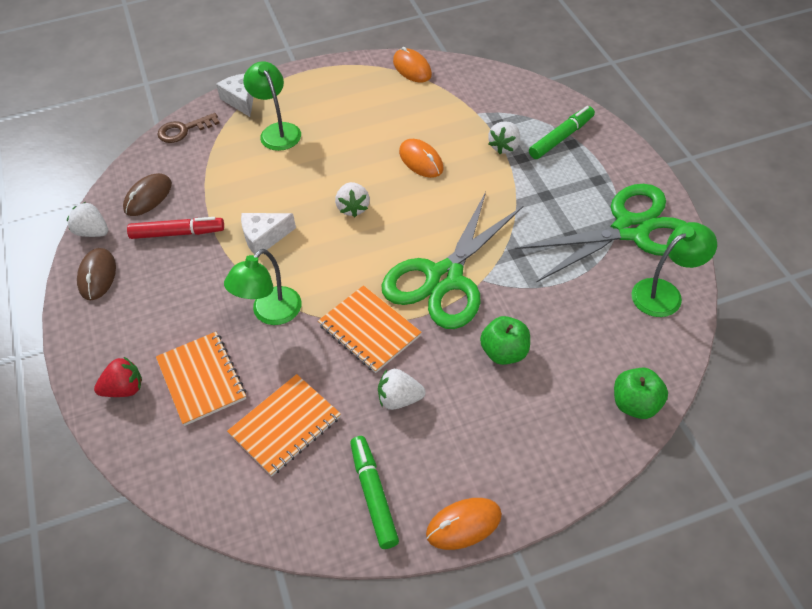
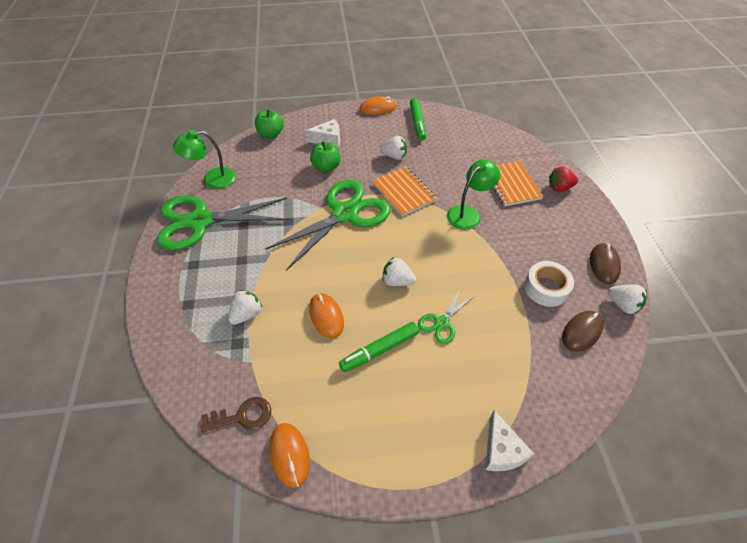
camera: 170 degrees left, 0 degrees up
(177, 233) = (546, 288): red marker -> white tape
(183, 130) = (563, 415): brown key -> brown key (242, 416)
(264, 238) = (472, 269): white cheese -> white cheese (328, 139)
(277, 131) = (459, 387): green lamp -> none
(285, 426) = (460, 155): orange notebook -> none
(298, 177) = (441, 322): none -> green scissors
(353, 208) = (397, 281): white strawberry -> white strawberry turned 75 degrees counterclockwise
(561, 138) = (192, 312): green marker -> green marker (379, 350)

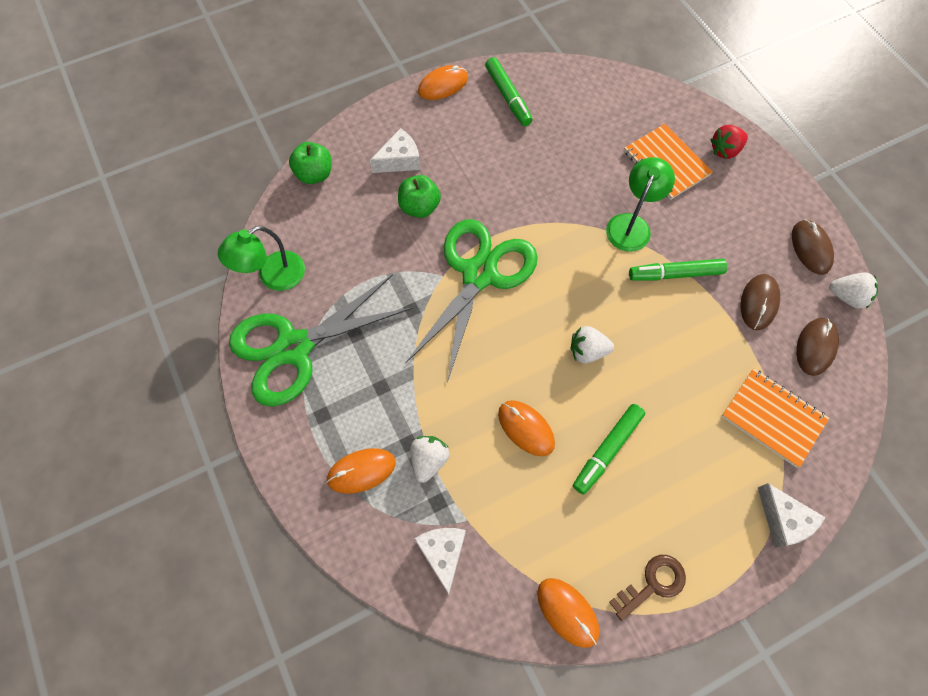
camera: 20 degrees left, 15 degrees up
(197, 306) = (361, 471): none -> orange mouse
(221, 378) = (442, 553): none -> white cheese
(242, 416) = (492, 589): brown key -> brown key (653, 584)
(394, 156) = (501, 162): white strawberry -> none
(404, 192) = (539, 217): orange notebook -> orange notebook (773, 418)
(441, 322) = (661, 389): green scissors -> none
(487, 252) = (675, 274): none -> green marker
(546, 288) = (758, 303): white tape -> brown mouse

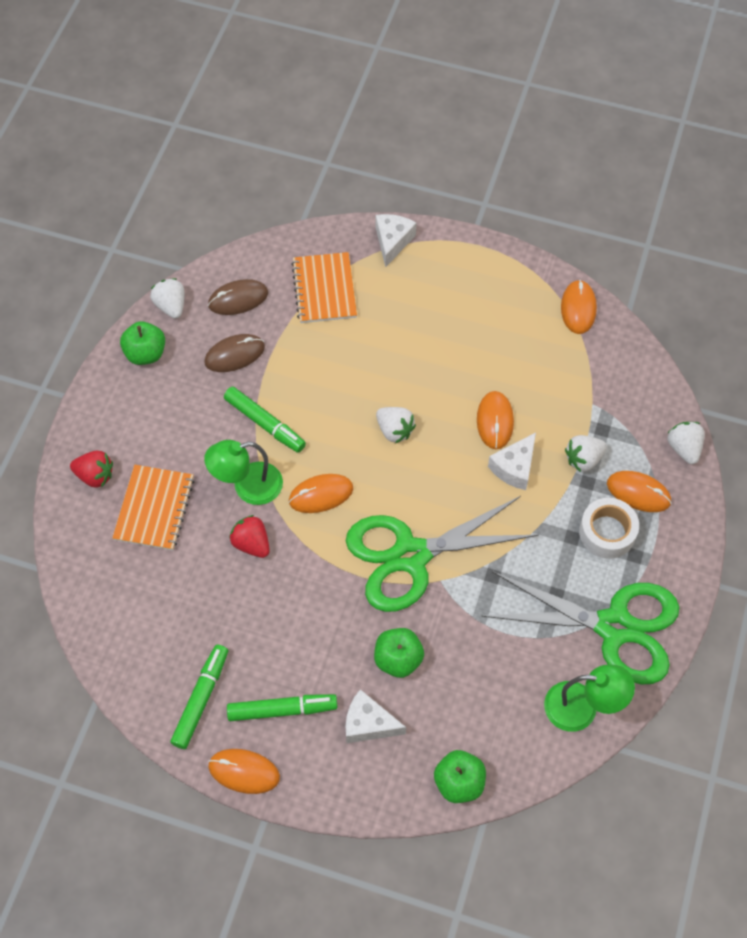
camera: 135 degrees left, 5 degrees down
(356, 549) = (683, 448): none -> white strawberry
(358, 414) = (607, 532): none -> white tape
(442, 553) = (627, 399): white cheese -> white cheese (514, 467)
(581, 261) = (321, 495): none -> orange mouse
(585, 194) = (251, 543): none -> red strawberry
(607, 450) = (455, 363): green marker -> green marker (282, 710)
(653, 584) = (510, 279): brown key -> none
(810, 248) = (145, 353): brown mouse -> green apple

